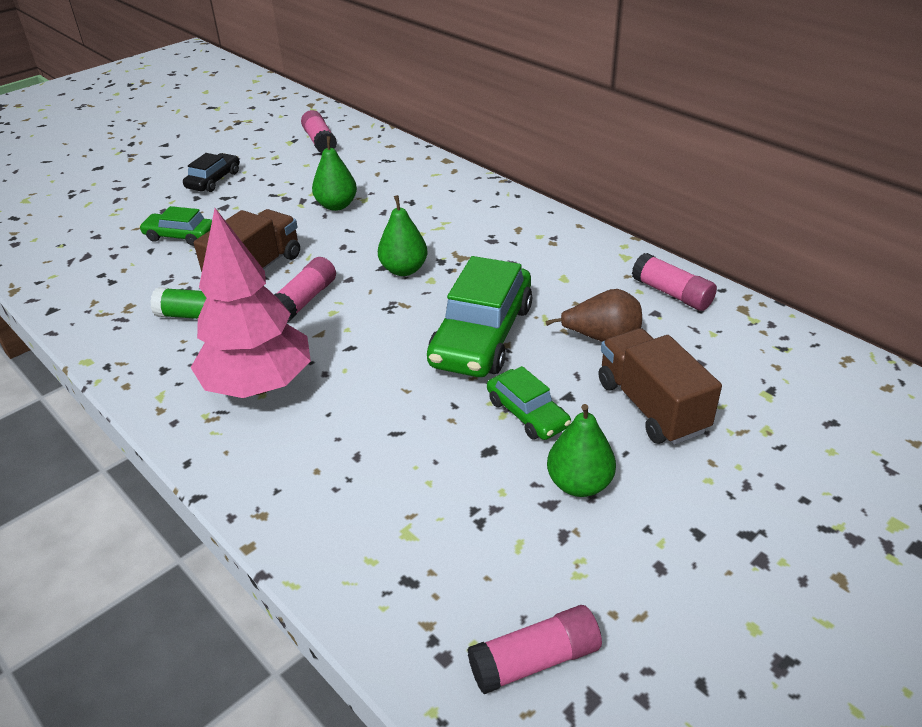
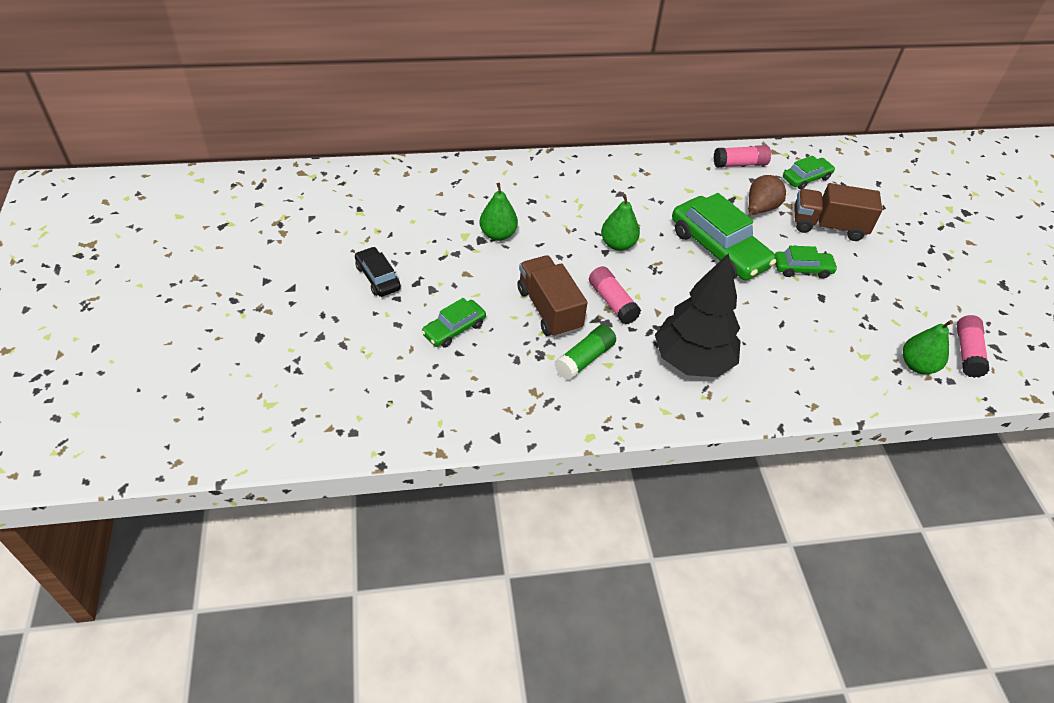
camera: 60 degrees left, 10 degrees up
(259, 386) = (692, 361): pink tree -> black tree
(320, 141) = (381, 197): pink glue stick -> none
(579, 484) = (867, 280): green pear -> green pear (917, 365)
(729, 353) = (806, 178): none -> green car

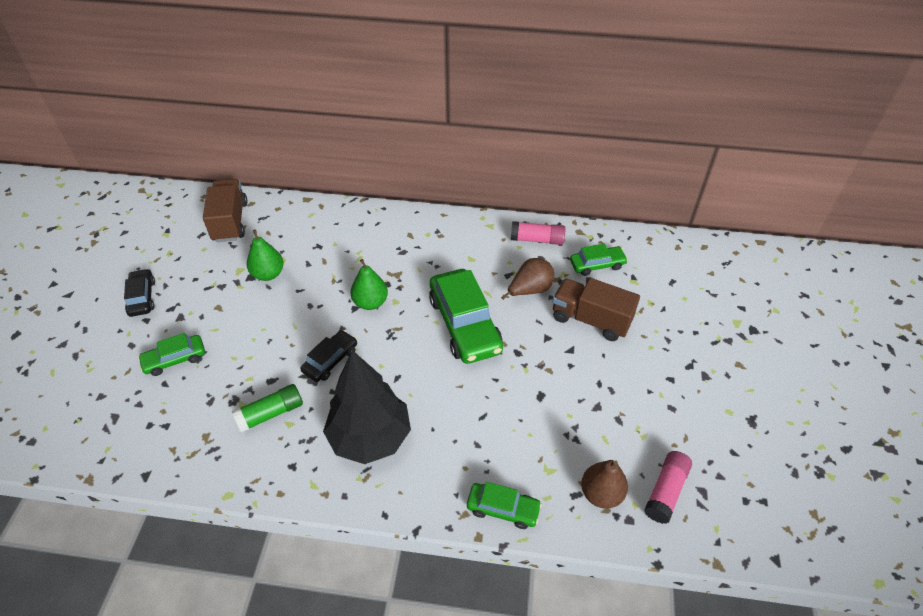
camera: 20 degrees right, 0 degrees up
(549, 309) = (268, 356): brown truck -> brown truck (230, 222)
(612, 302) = (330, 360): pink glue stick -> black car
(802, 269) = (537, 361): green car -> green car (503, 509)
(917, 365) = (601, 494): green pear -> brown pear

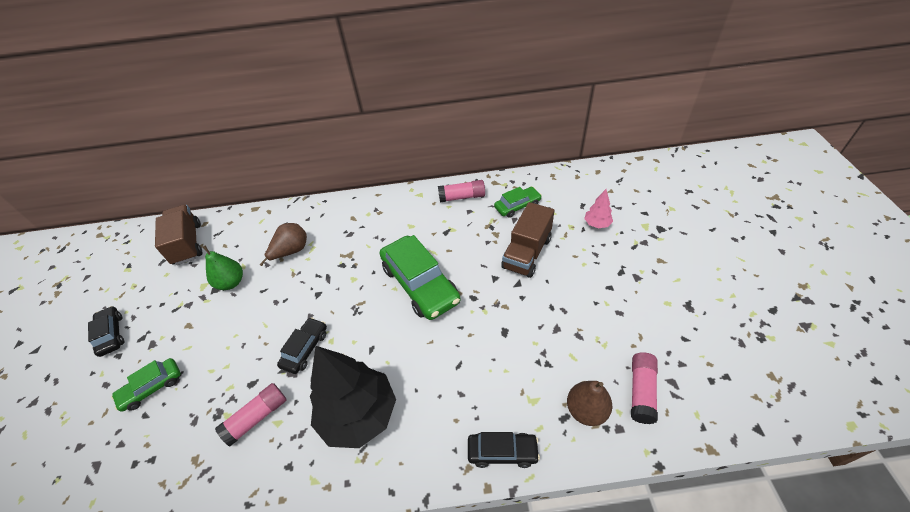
camera: 10 degrees left, 0 degrees up
(271, 413) = (257, 417): green glue stick -> pink glue stick
(370, 302) = (331, 285): green pear -> none
(503, 509) = (502, 452): green car -> black car
(529, 290) = (468, 240): brown pear -> brown pear (291, 251)
(591, 320) = (527, 253): brown truck -> brown truck turned 75 degrees counterclockwise
(681, 307) = (597, 224): none -> pink tree

